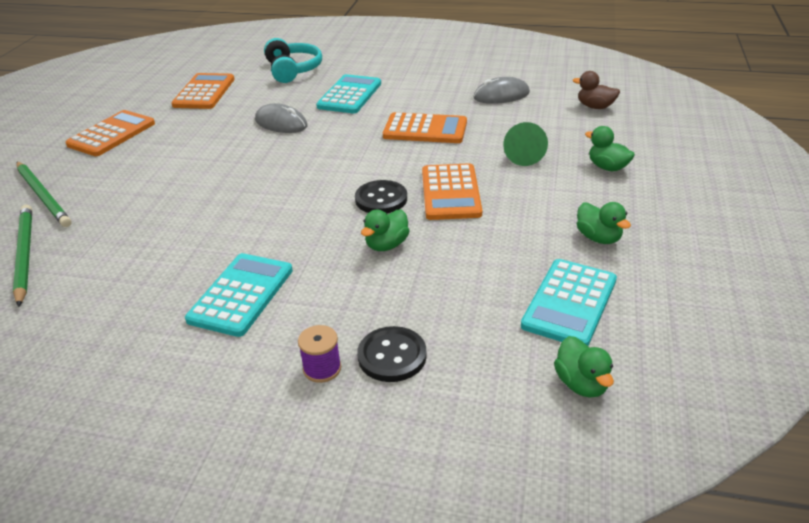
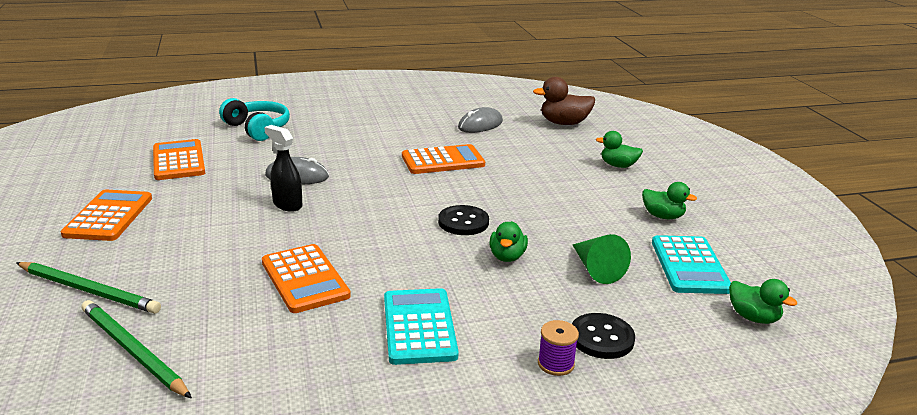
camera: 30 degrees left, 10 degrees down
(247, 150) = (287, 205): none -> black spray bottle
(350, 95) = (341, 143): turquoise calculator -> none
(450, 193) = (517, 206): orange calculator -> orange calculator (304, 279)
(523, 153) = (545, 166): green cone -> green cone (595, 269)
(595, 107) = (564, 123): brown duck -> brown duck, size x1.50

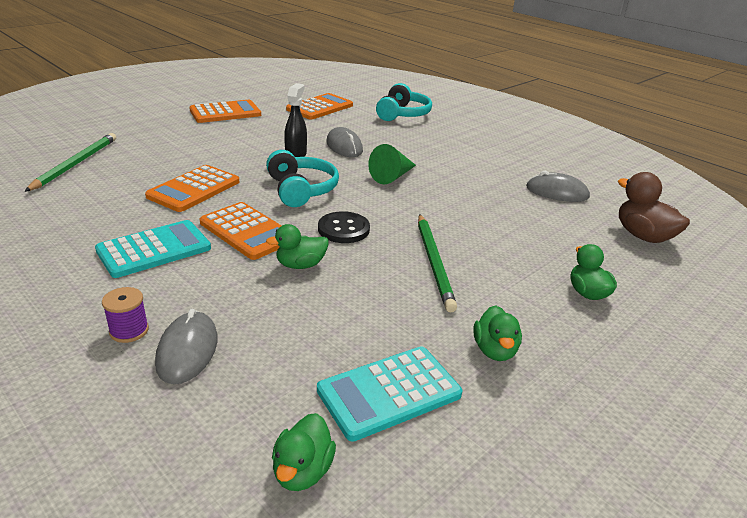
camera: 60 degrees right, 5 degrees up
(89, 290) = (135, 134): green pencil -> green pencil (434, 263)
(369, 222) = (301, 190): none -> turquoise headphones
(443, 161) = (451, 193): orange calculator -> orange calculator (247, 231)
(595, 269) = (321, 322): green cone -> green cone (392, 176)
(601, 338) = (187, 350): black button -> grey mouse

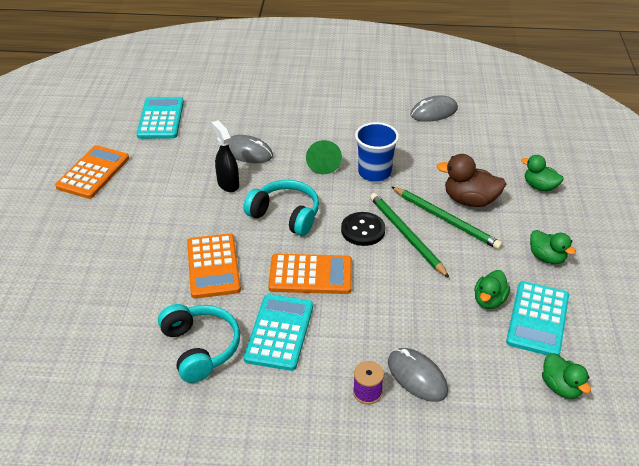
camera: 40 degrees left, 10 degrees up
(76, 164) = (75, 308): green pencil -> green pencil (406, 235)
(300, 265) = (382, 276): green duck -> green duck (489, 300)
(320, 107) = (161, 119): orange calculator -> turquoise calculator
(403, 114) = (235, 88): turquoise headphones -> turquoise headphones (200, 348)
(425, 202) = (374, 172): none -> blue cup
(643, 236) = (516, 121): brown duck -> brown duck (470, 200)

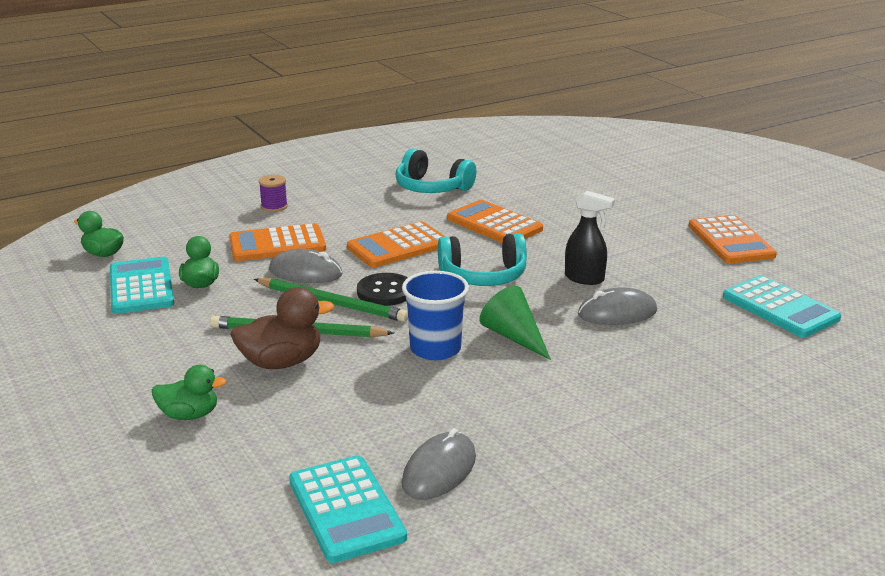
camera: 145 degrees right, 15 degrees down
(279, 332) = (381, 211): turquoise calculator -> turquoise calculator (346, 509)
(402, 325) = (277, 244): none -> orange calculator
(417, 377) = (239, 224): grey mouse -> grey mouse (305, 272)
(547, 257) = (149, 338): green duck -> none

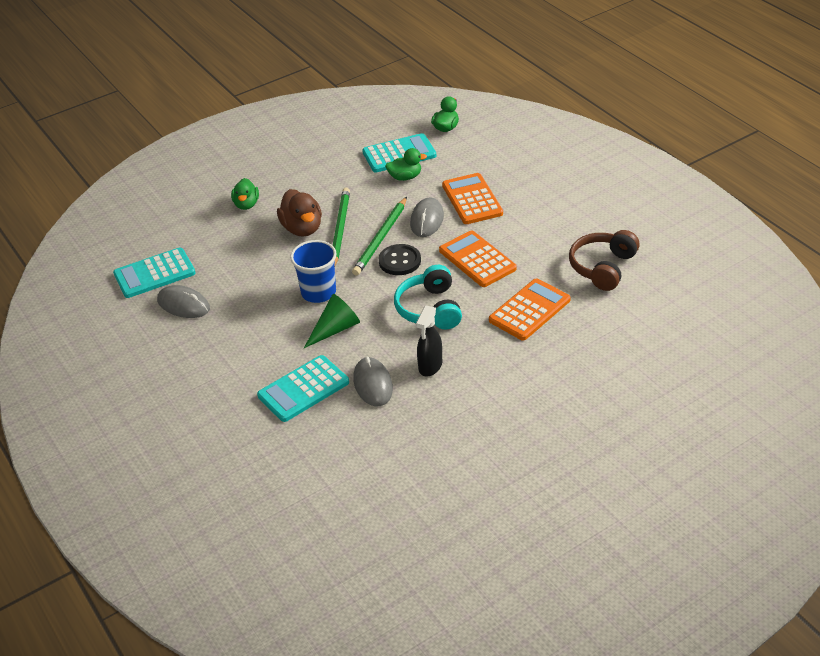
camera: 90 degrees right, 15 degrees up
(274, 206) = (541, 187): purple spool -> none
(432, 188) = (603, 267): turquoise headphones -> brown headphones
(730, 241) = (519, 467): orange calculator -> none
(780, 308) = (386, 486): turquoise calculator -> turquoise calculator (303, 389)

